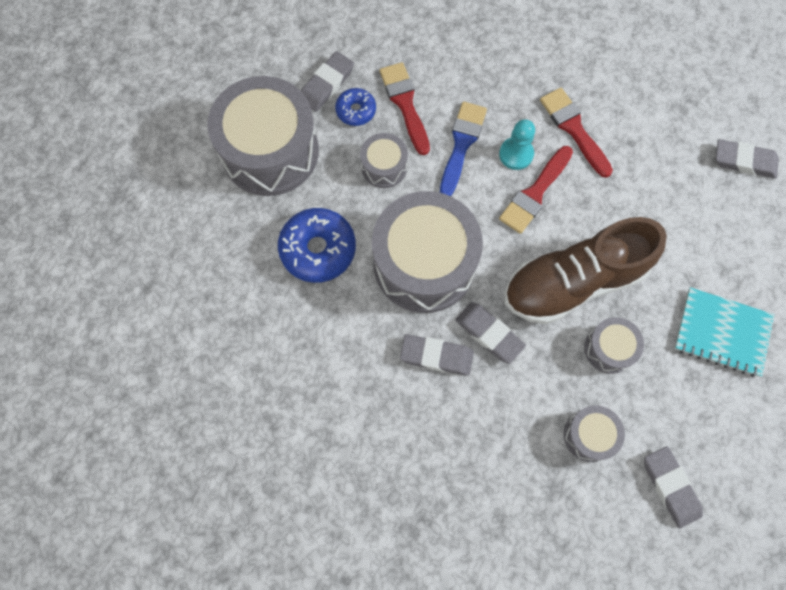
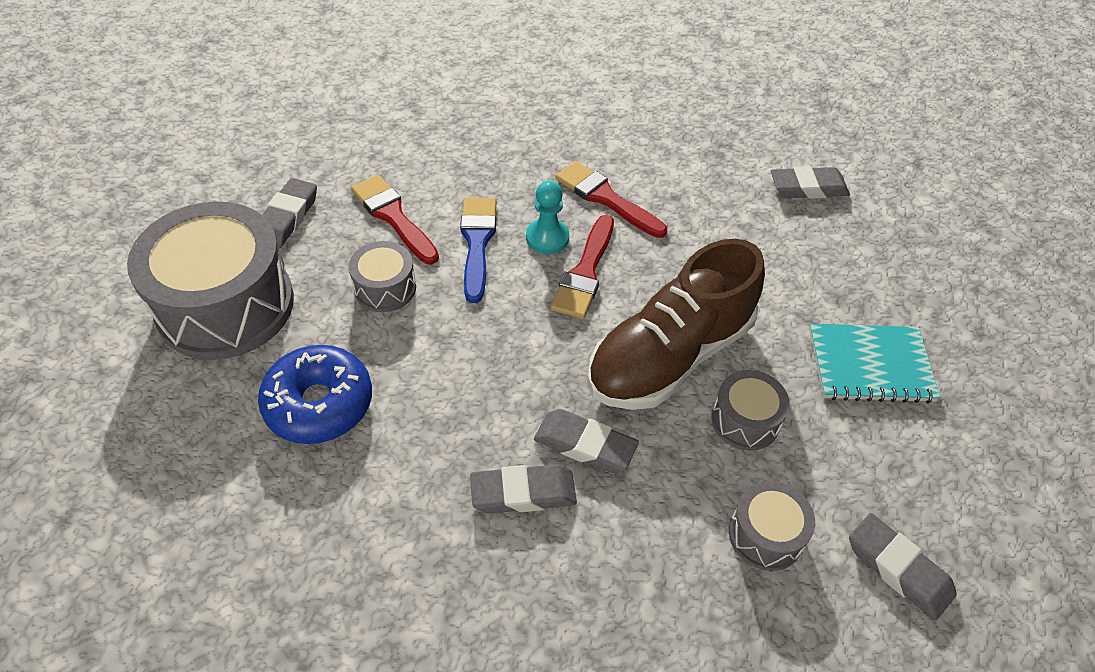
camera: 20 degrees left, 20 degrees down
(356, 110) = (332, 237): blue donut -> none
(424, 264) = (471, 384): grey drum -> none

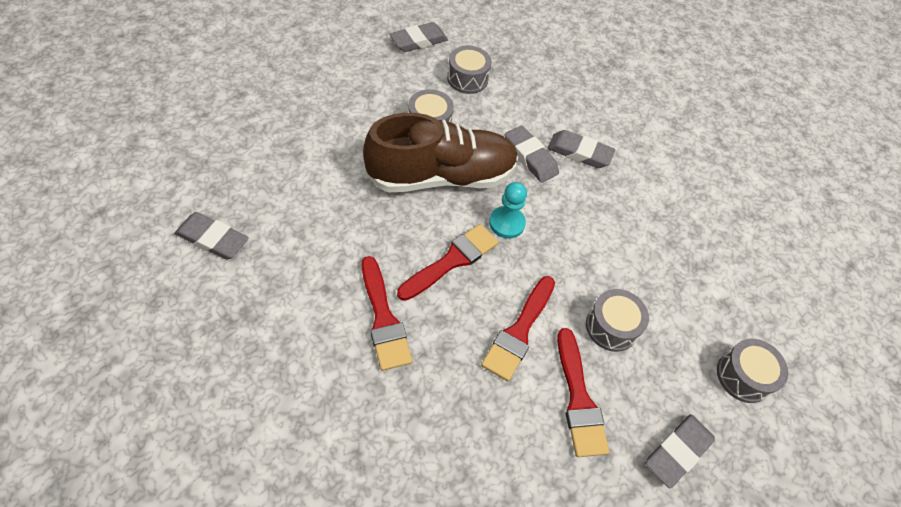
camera: 155 degrees left, 5 degrees up
(225, 305) = (743, 376): grey drum -> grey drum, size x0.47
(319, 404) = (684, 260): blue donut -> none
(477, 242) = (519, 331): blue brush -> red brush
(547, 238) = (460, 306): turquoise pawn -> turquoise pawn (507, 223)
(870, 365) = (327, 112): turquoise notebook -> none
(898, 569) = (419, 41): grey eraser -> grey eraser turned 75 degrees clockwise

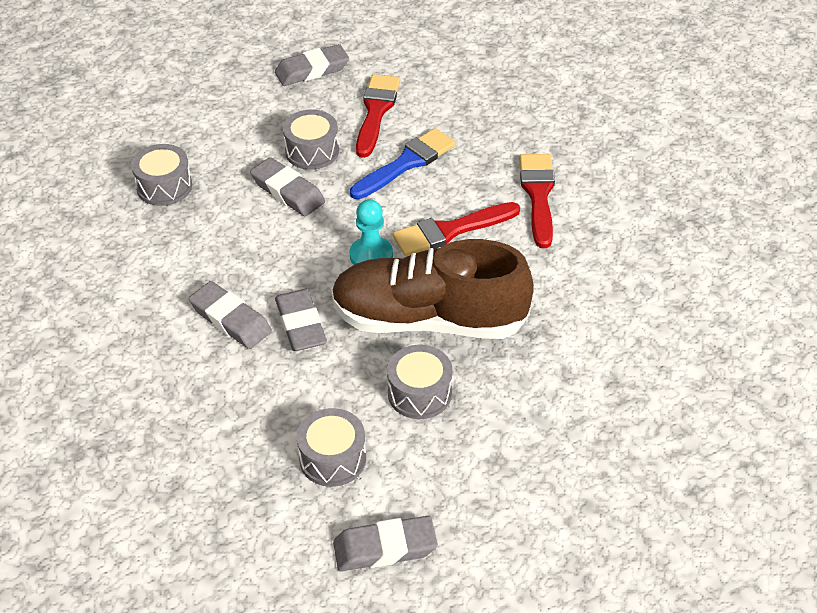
camera: 155 degrees left, 10 degrees down
(213, 239) = (717, 296): grey eraser -> grey eraser (288, 191)
(519, 331) = (406, 163): red brush -> blue brush
(743, 376) = (213, 99): grey drum -> grey drum (164, 186)

